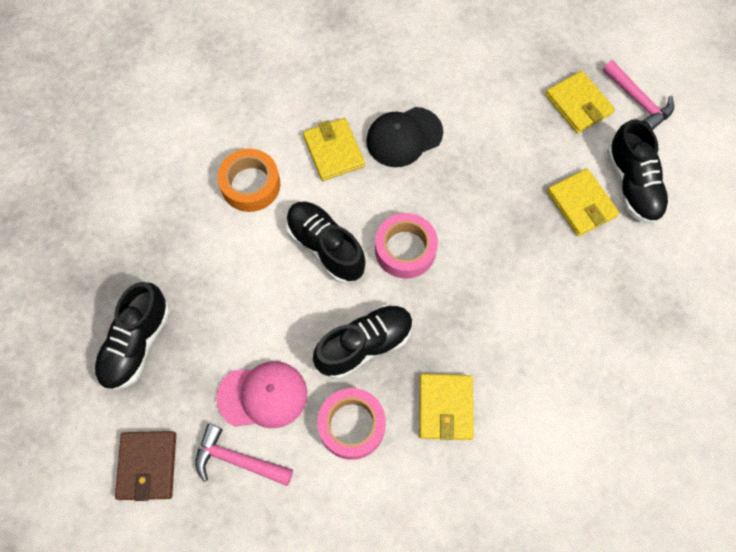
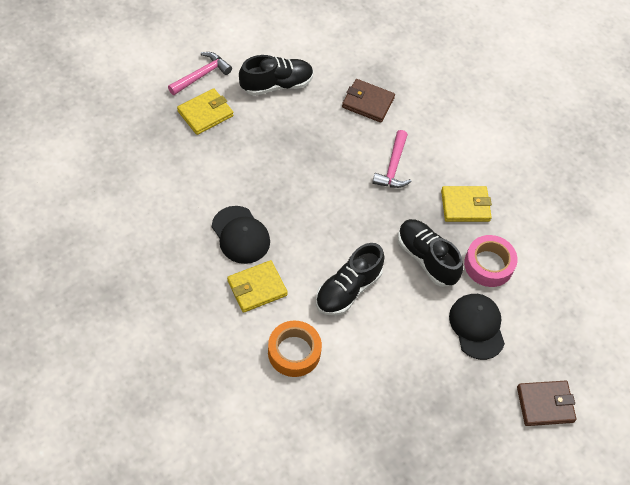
camera: 100 degrees left, 10 degrees down
(136, 344) = (450, 427): black shoe -> none
(237, 460) = (528, 340): pink hammer -> pink hammer (393, 167)
(263, 395) = (477, 326): pink cap -> black cap
(405, 249) = (344, 232): pink tape -> none
(581, 204) = (295, 117): yellow wallet -> none
(614, 296) = (368, 102): none -> brown wallet

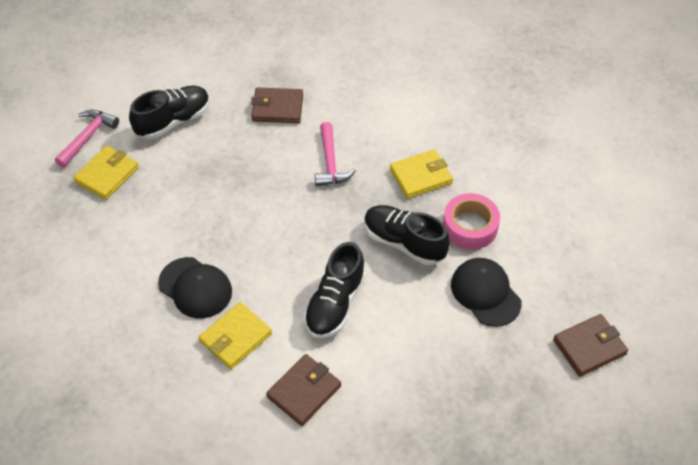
camera: 15 degrees left, 5 degrees down
(294, 352) = (304, 391): orange tape -> brown wallet

